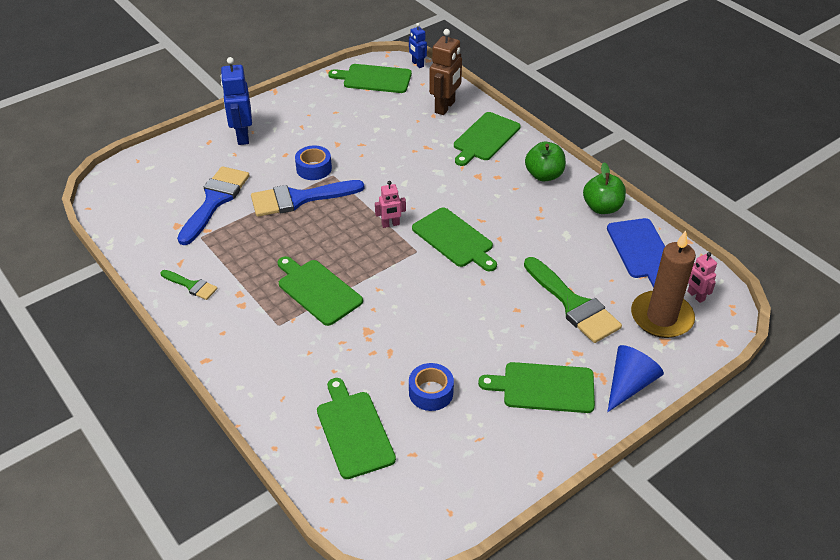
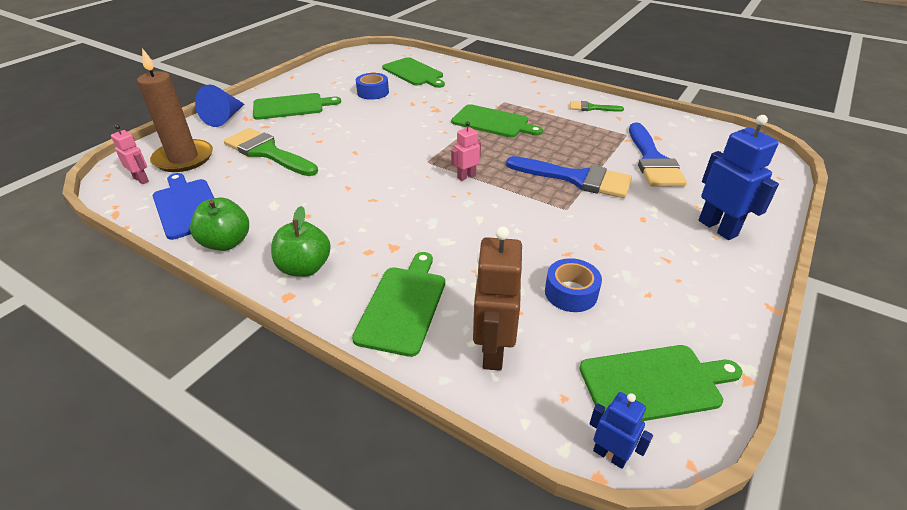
camera: 160 degrees right, 5 degrees down
(299, 199) = (576, 179): blue brush -> blue brush turned 60 degrees clockwise
(314, 168) = (593, 210): blue tape -> blue tape (571, 293)
(454, 239) = (394, 177): green cutting board -> none

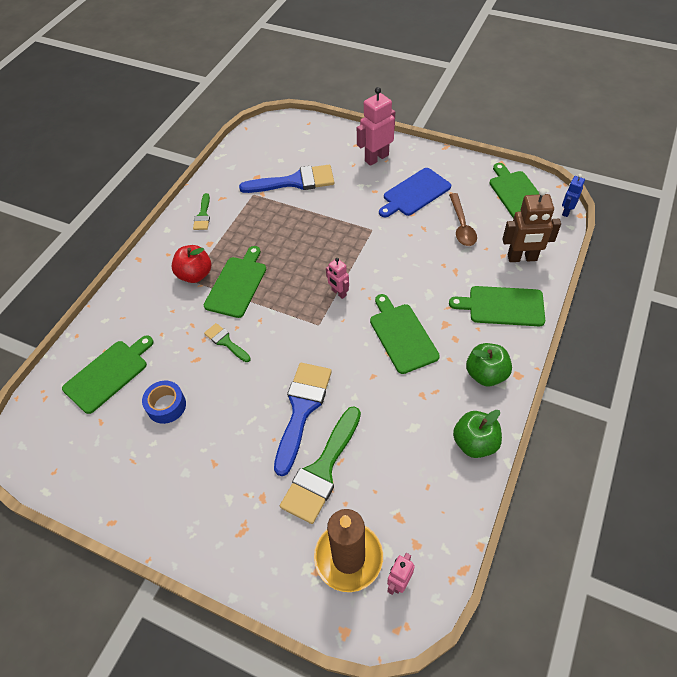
camera: 95 degrees left, 15 degrees up
(187, 206) = (434, 504): blue cutting board -> blue cutting board (415, 193)
(224, 118) = (244, 558): blue cone -> none
(291, 106) = (208, 487): green cutting board -> green cutting board (402, 335)
(425, 115) = (225, 342): none -> green brush
(510, 103) = (195, 275): none -> red apple
(571, 293) = (461, 226): blue tape -> brown spoon
(576, 179) = (329, 224): blue brush -> blue brush (302, 409)
(718, 228) = (376, 158): blue robot -> pink robot

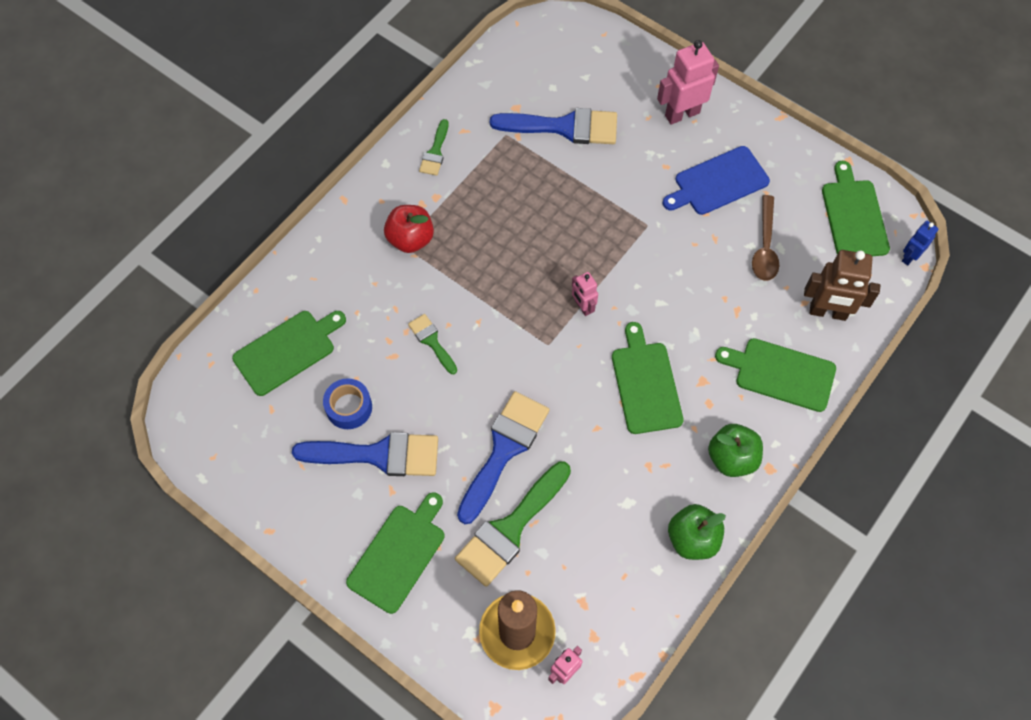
camera: 10 degrees right, 10 degrees up
(197, 437) = (378, 455): none -> blue brush
(237, 284) = (460, 265): green cutting board -> green cutting board (398, 554)

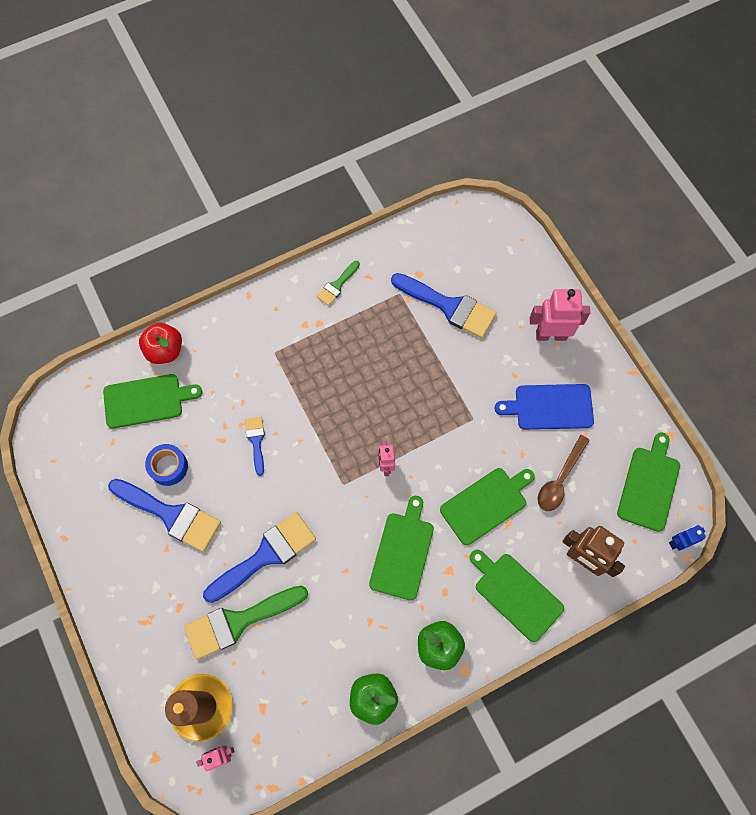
camera: 25 degrees right, 5 degrees up
(398, 554) = (146, 601): green cutting board -> green cutting board (486, 504)
(410, 239) = (282, 350): red apple -> red apple (165, 350)
(432, 341) = (256, 441): green brush -> blue brush

